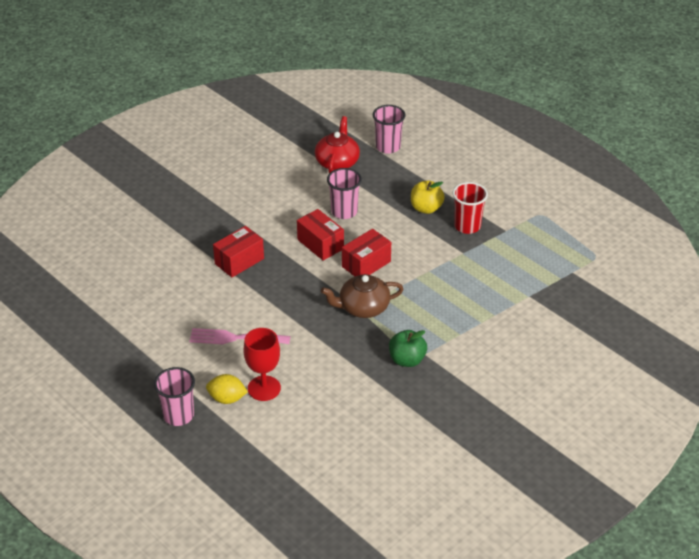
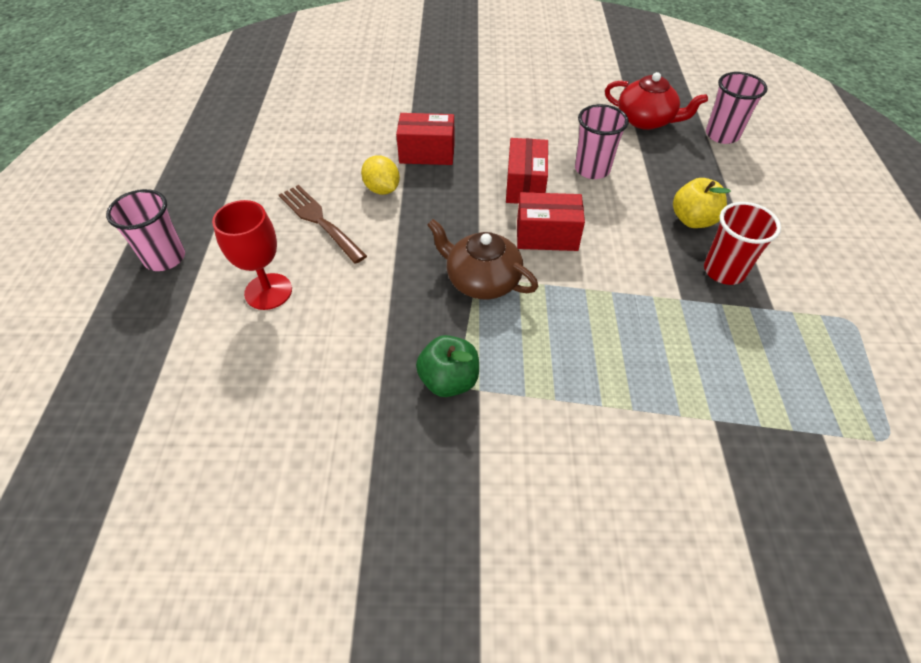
camera: 45 degrees right, 10 degrees up
(227, 399) = (224, 275): yellow lemon -> yellow lemon (382, 189)
(235, 338) = (320, 221): pink fork -> brown fork
(337, 162) = (646, 120): red teapot -> red teapot turned 60 degrees clockwise

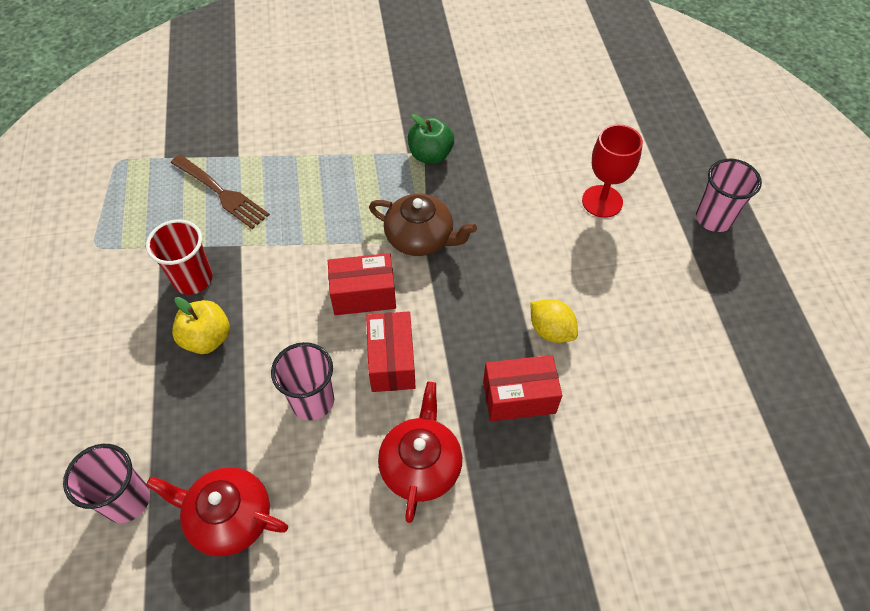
camera: 170 degrees right, 5 degrees up
(320, 221) = (597, 279): brown fork -> brown fork (221, 193)
(511, 128) = (421, 465): none -> red teapot

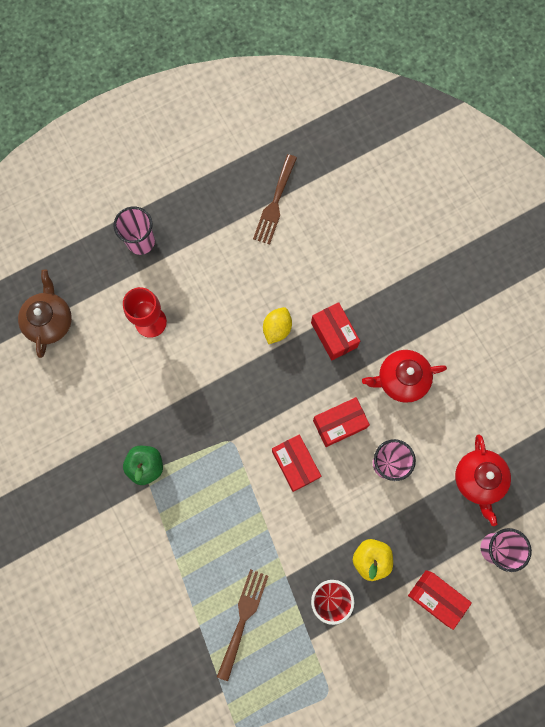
camera: 110 degrees left, 20 degrees up
(116, 396) = (436, 597): none -> red box
(420, 238) = (231, 443): brown teapot -> brown teapot (49, 321)
(746, 388) = (275, 203): none -> brown fork

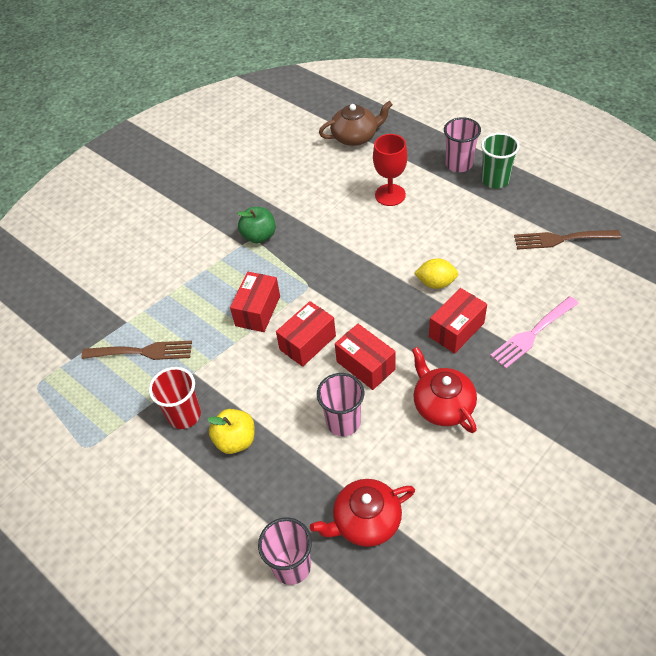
camera: 75 degrees right, 25 degrees down
(178, 220) = (495, 180): none -> green cup
(362, 278) = (532, 333): none -> pink fork
(436, 597) = (214, 518): red box -> red box (257, 311)

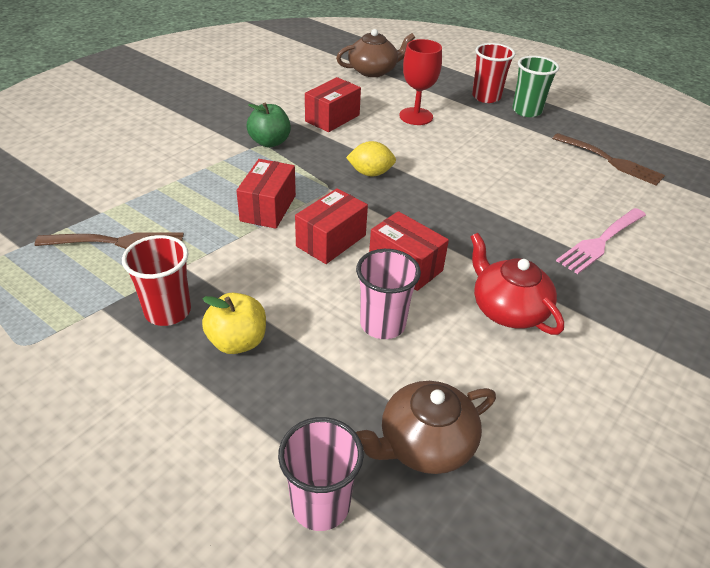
camera: 10 degrees left, 10 degrees down
(366, 521) = (425, 443): red teapot -> brown teapot
(436, 283) = (479, 191): yellow lemon -> yellow lemon (370, 173)
(456, 330) = (510, 235): red box -> red box (332, 118)
(459, 164) = (486, 97): pink cup -> red cup
(562, 239) = (610, 160): brown fork -> brown fork turned 135 degrees counterclockwise

